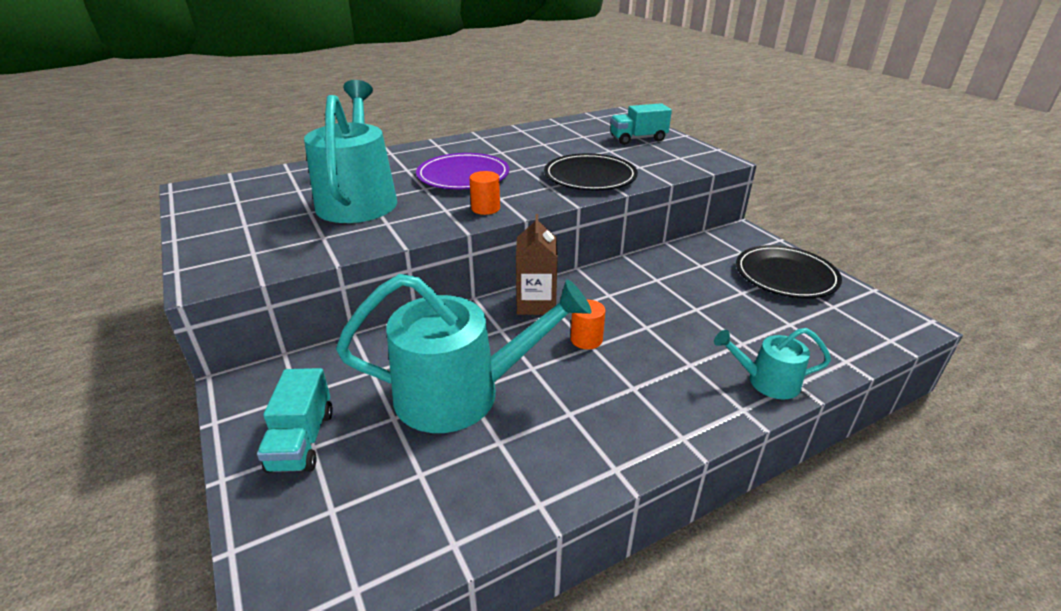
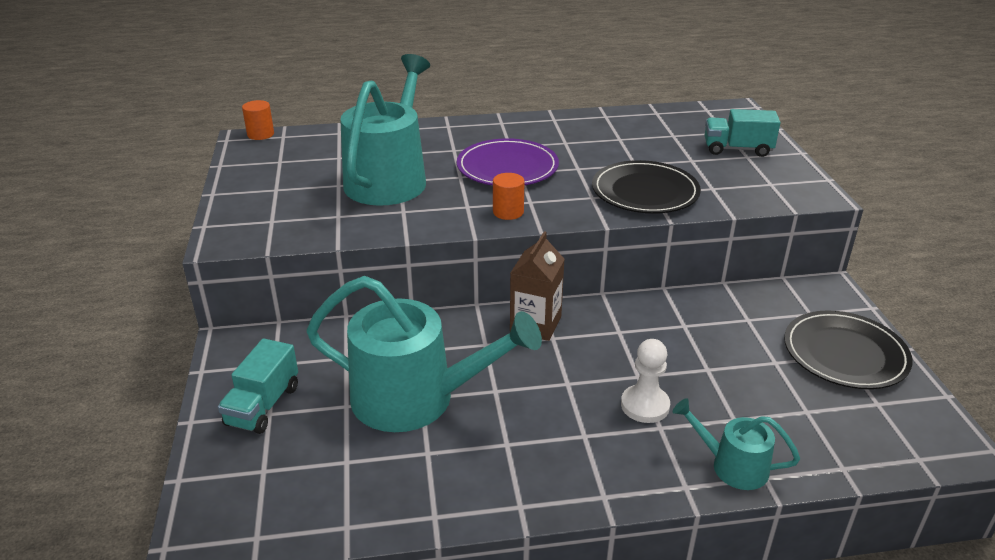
camera: 20 degrees right, 0 degrees up
(586, 339) = (566, 374): orange cylinder -> orange cylinder (260, 134)
(667, 349) = (645, 405): none -> white pawn

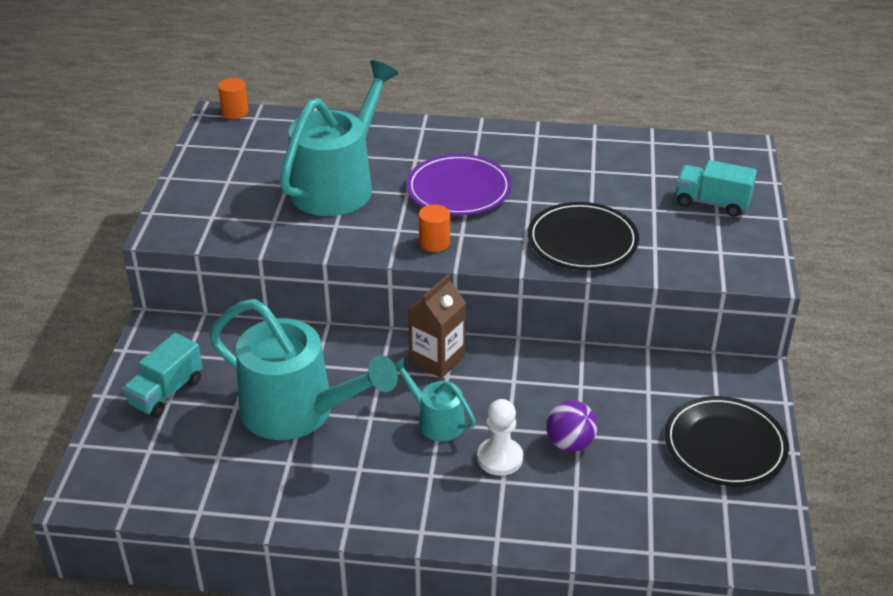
camera: 15 degrees right, 5 degrees up
(704, 379) = (570, 443): none -> purple ball
(732, 466) = (549, 529): turquoise watering can -> turquoise watering can (436, 421)

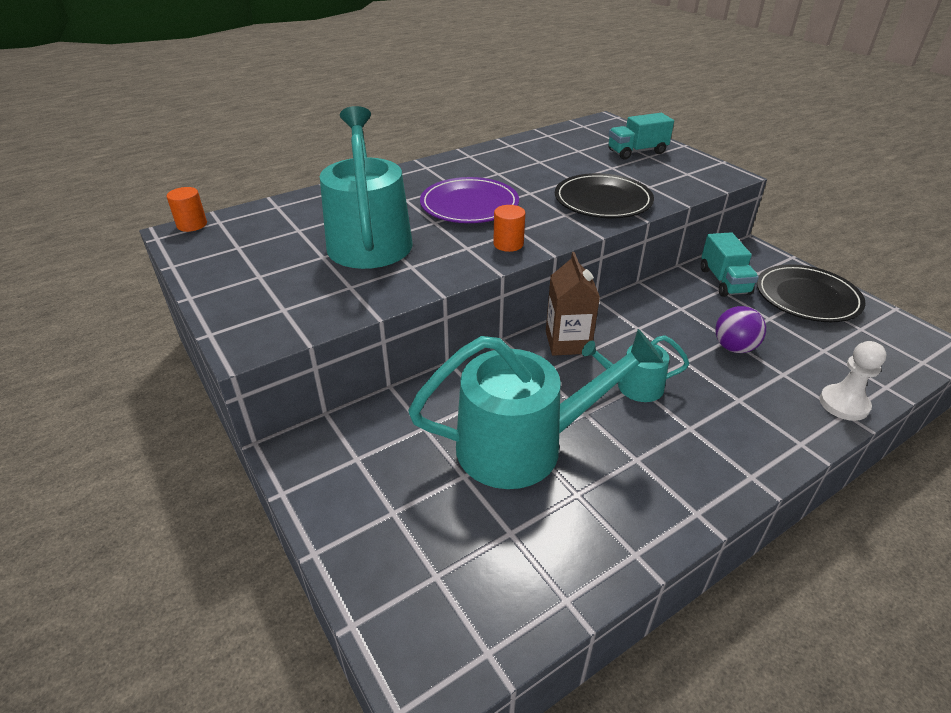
camera: 40 degrees left, 0 degrees up
(166, 392) = (380, 506): turquoise truck -> turquoise truck (724, 281)
(500, 458) = (712, 385): white pawn -> white pawn (843, 404)

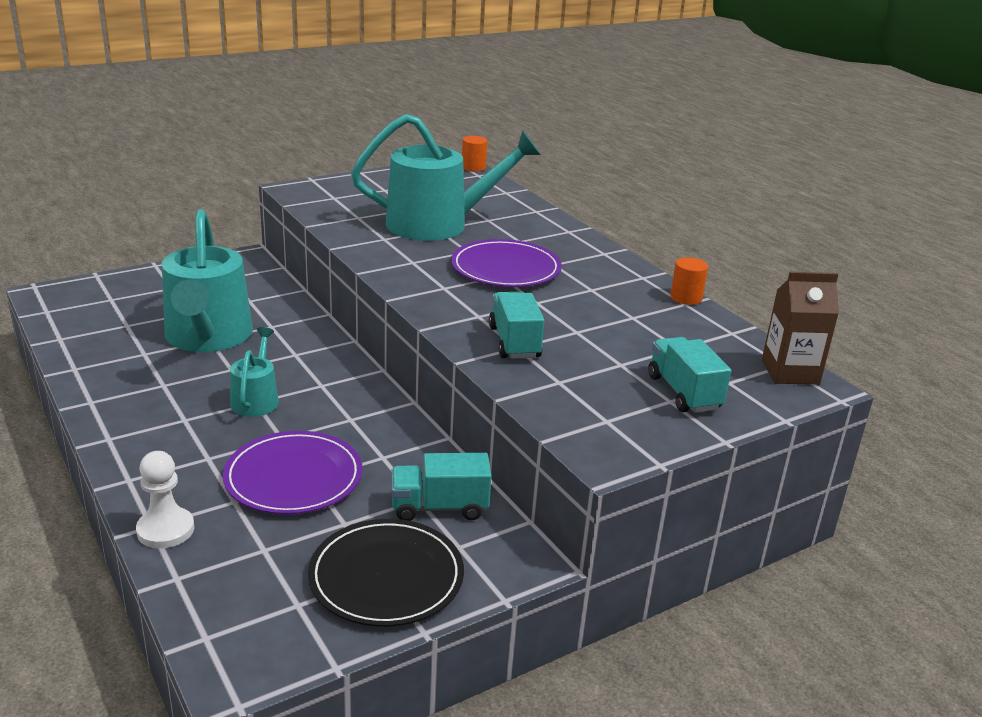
camera: 90 degrees right, 10 degrees down
(508, 244) = (415, 280): orange cylinder -> orange cylinder (686, 298)
(567, 342) = (337, 373): brown carton -> brown carton (790, 372)
(603, 200) = (514, 342): black plate -> turquoise truck
(734, 347) = (293, 477): purple ball -> purple plate

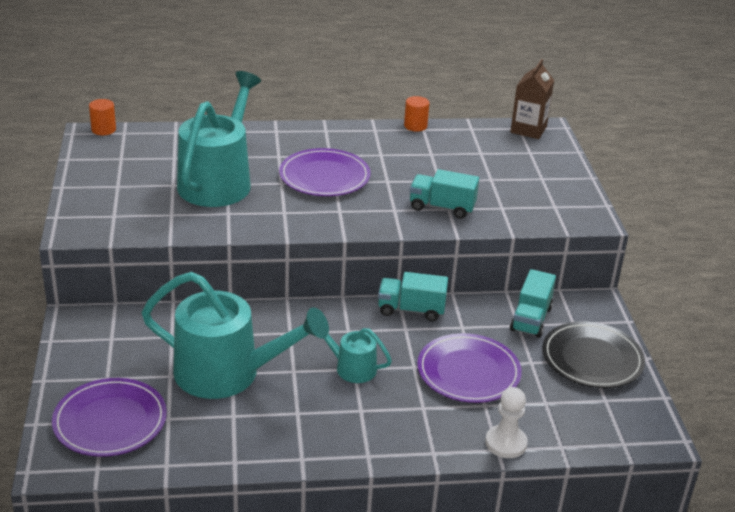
camera: 65 degrees left, 5 degrees up
(112, 302) = (110, 421): none -> purple plate
(683, 392) = (535, 171): turquoise truck -> turquoise truck (411, 310)

